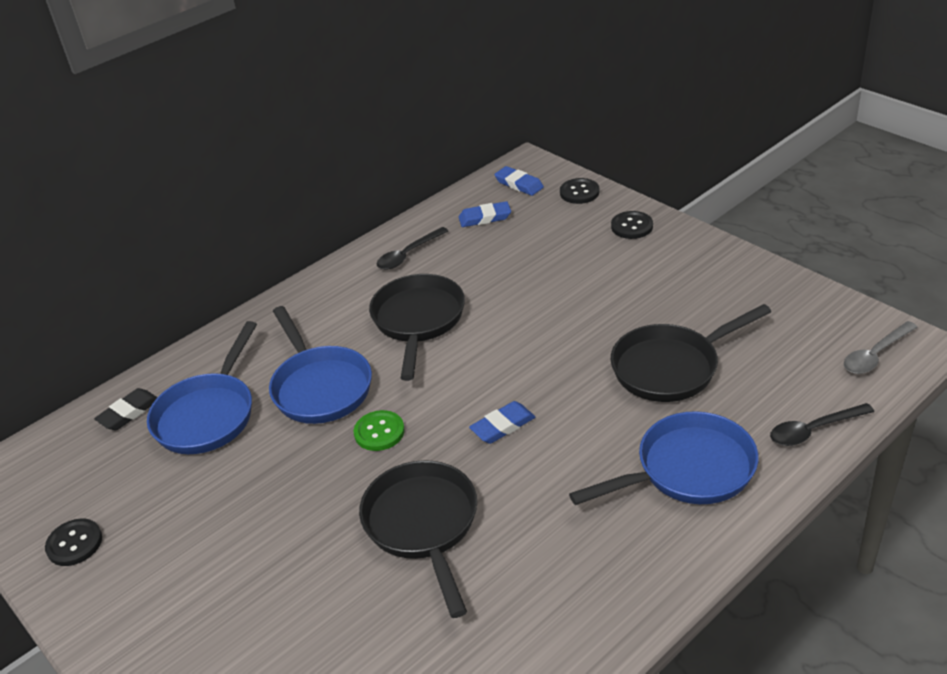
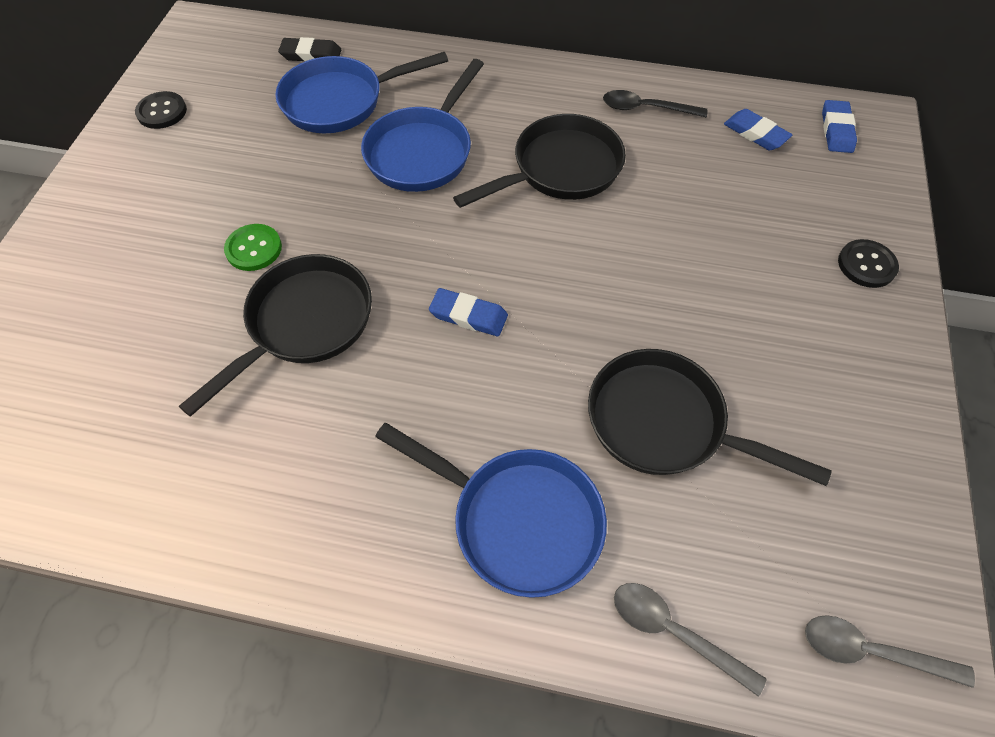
camera: 50 degrees right, 20 degrees up
(379, 432) = (396, 225): green button -> green button (254, 249)
(579, 192) = (876, 187): black button -> none
(813, 430) = (674, 632): black spoon -> grey spoon

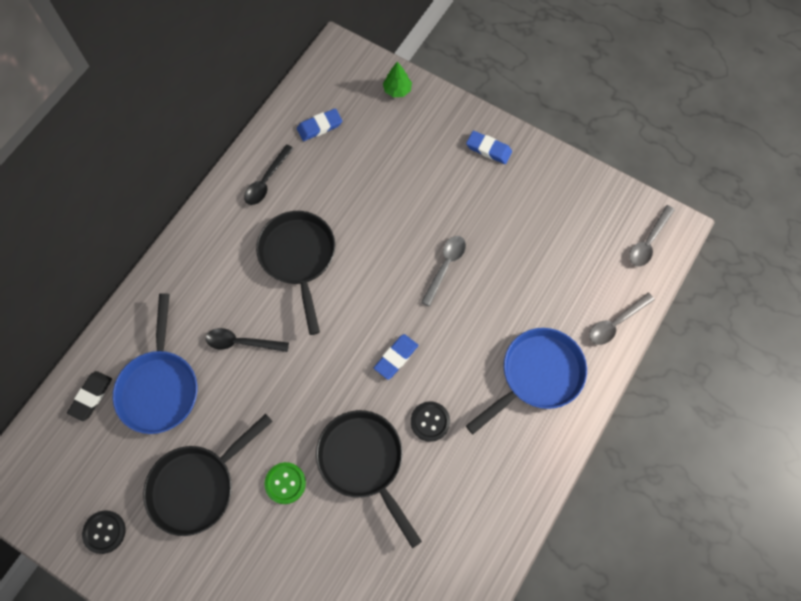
camera: 70 degrees left, 10 degrees up
(422, 152) = (241, 342): blue pan -> black spoon
(637, 334) = (445, 266): none -> grey spoon
(664, 423) = (506, 277): black pan -> black pan (197, 486)
(836, 130) = (338, 80): blue eraser -> blue eraser (488, 149)
(866, 265) = (445, 123): black button -> black button (430, 421)
(873, 195) = (397, 90): none -> green tree

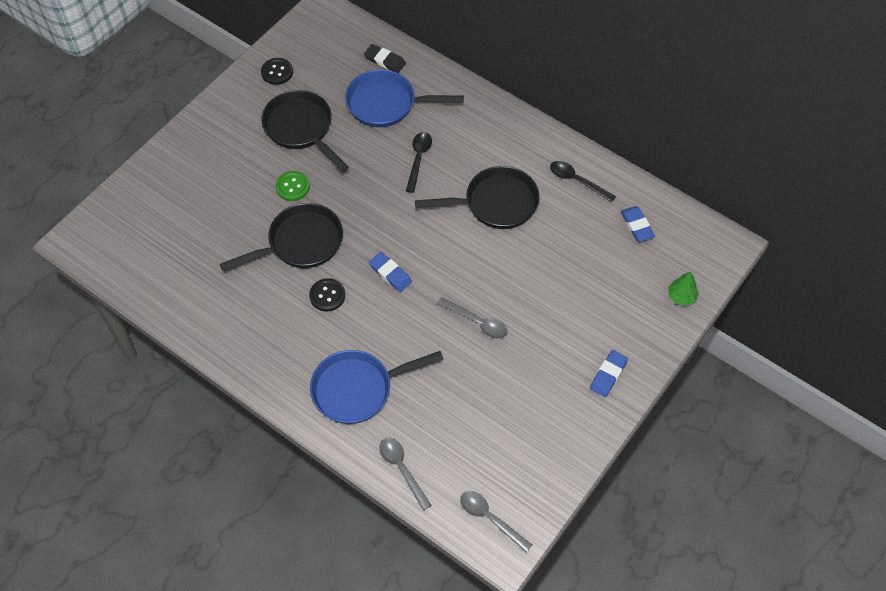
camera: 95 degrees right, 10 degrees down
(537, 375) = (357, 389): blue pan -> blue pan turned 105 degrees clockwise

